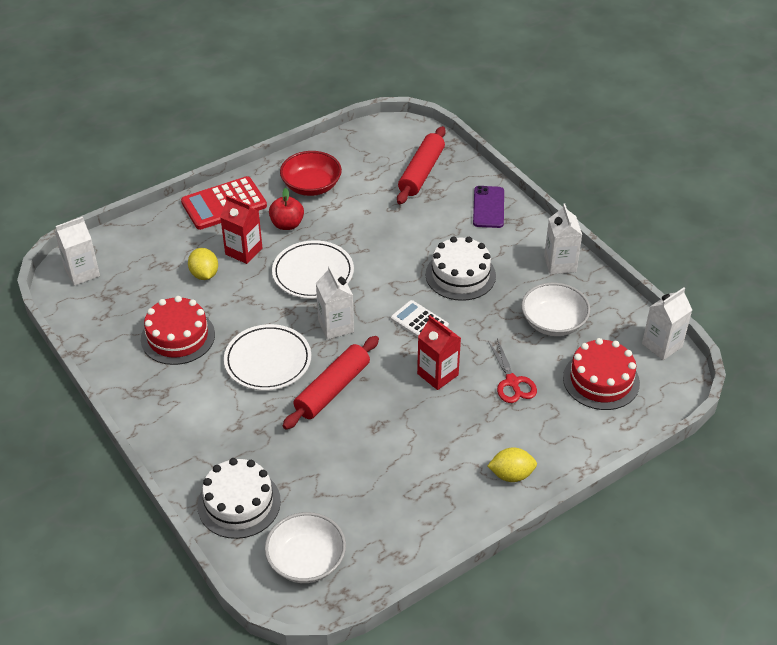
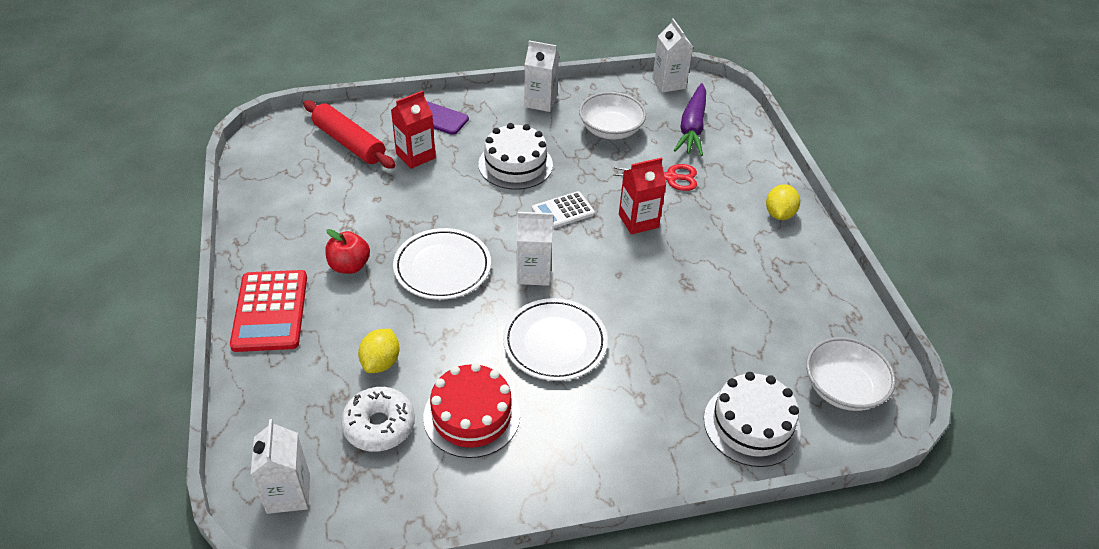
camera: 70 degrees left, 0 degrees up
(150, 293) = (379, 425): none -> white donut
(204, 274) = (381, 362): yellow lemon -> yellow lemon turned 75 degrees counterclockwise
(243, 251) = (366, 315): red carton -> red carton (415, 156)
(311, 186) = (301, 228): red bowl -> none
(332, 389) = (622, 302): red rolling pin -> none
(601, 380) = (692, 127): red cake -> purple carrot

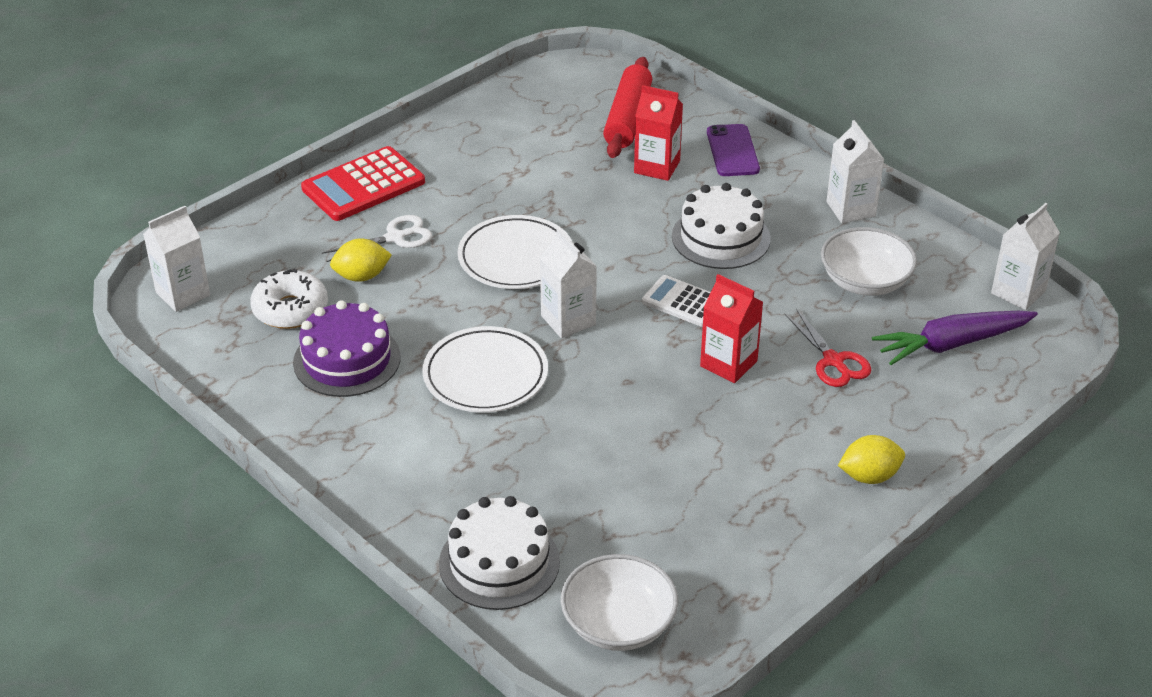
camera: 60 degrees right, 5 degrees down
(349, 266) = (461, 201): red apple -> none
(354, 321) = (395, 238): none -> white scissors
(471, 416) = (347, 360): red cake -> purple cake

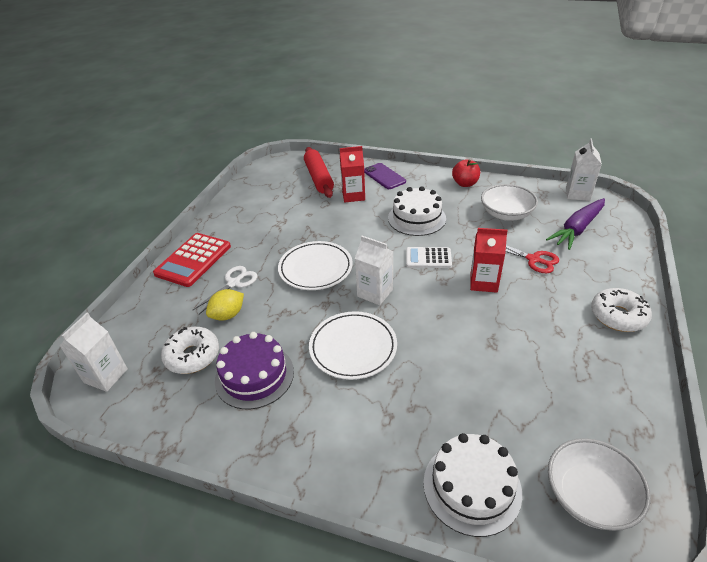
camera: 25 degrees left, 0 degrees up
(850, 209) = (465, 183): white carton -> red apple
(869, 476) = (618, 316): yellow lemon -> white donut

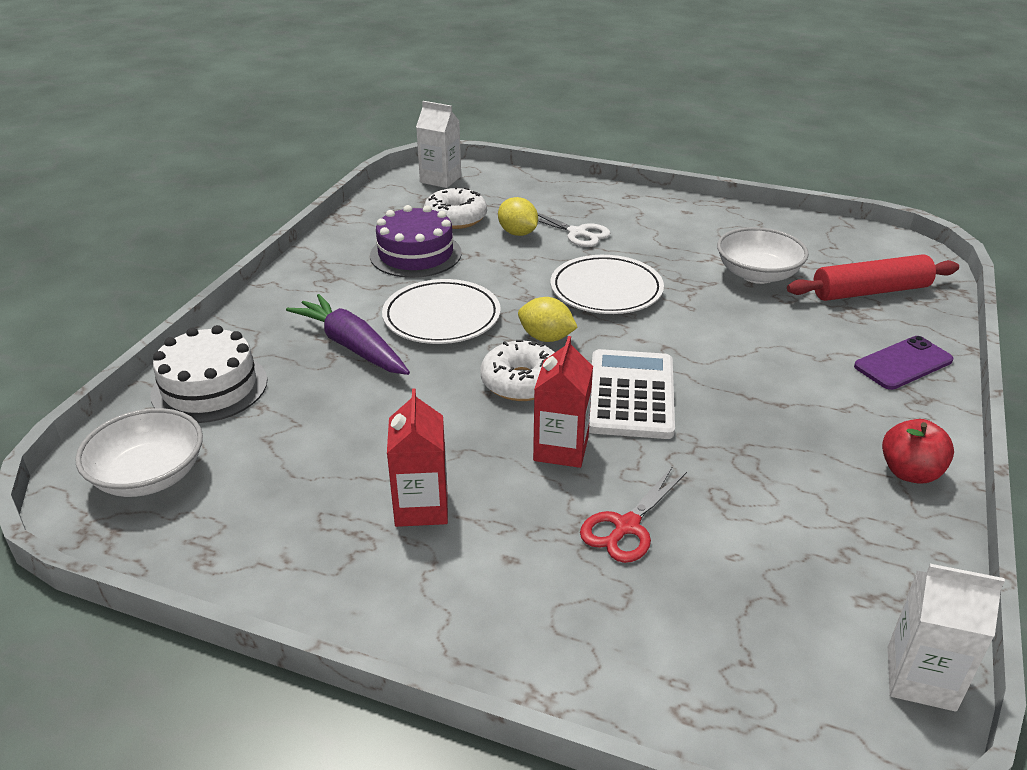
camera: 90 degrees right, 5 degrees down
(193, 260) = (626, 204): red calculator -> none
(353, 195) = (818, 326): red carton -> red carton (421, 507)
(375, 293) = (546, 338): white carton -> yellow lemon
(416, 218) = (754, 392): white cake -> none
(428, 258) = (630, 395): white calculator -> white calculator, size x1.61
(506, 214) = (791, 517): white bowl -> white bowl (757, 274)
(577, 229) = (746, 629): purple carrot -> purple carrot (352, 346)
(618, 316) = (446, 608): white donut -> white donut (521, 382)

